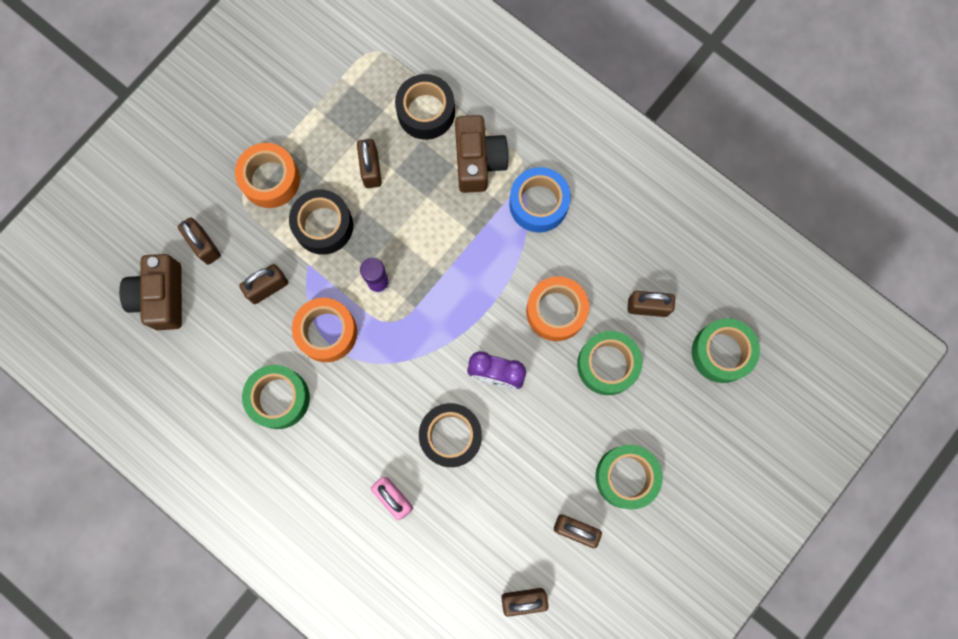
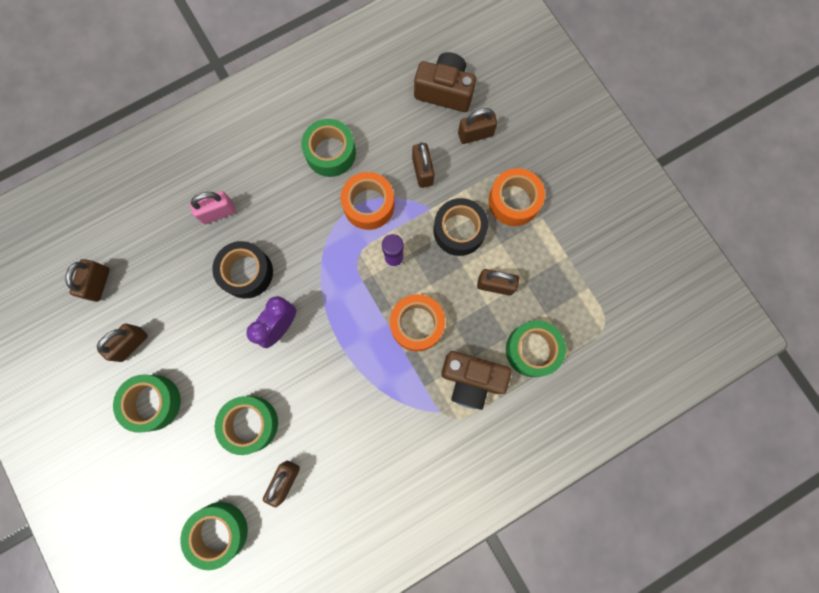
camera: 110 degrees right, 0 degrees up
(426, 112) = (532, 350): black tape -> green tape
(538, 204) = (413, 418): blue tape -> none
(556, 311) = (313, 397): orange tape -> orange tape (417, 324)

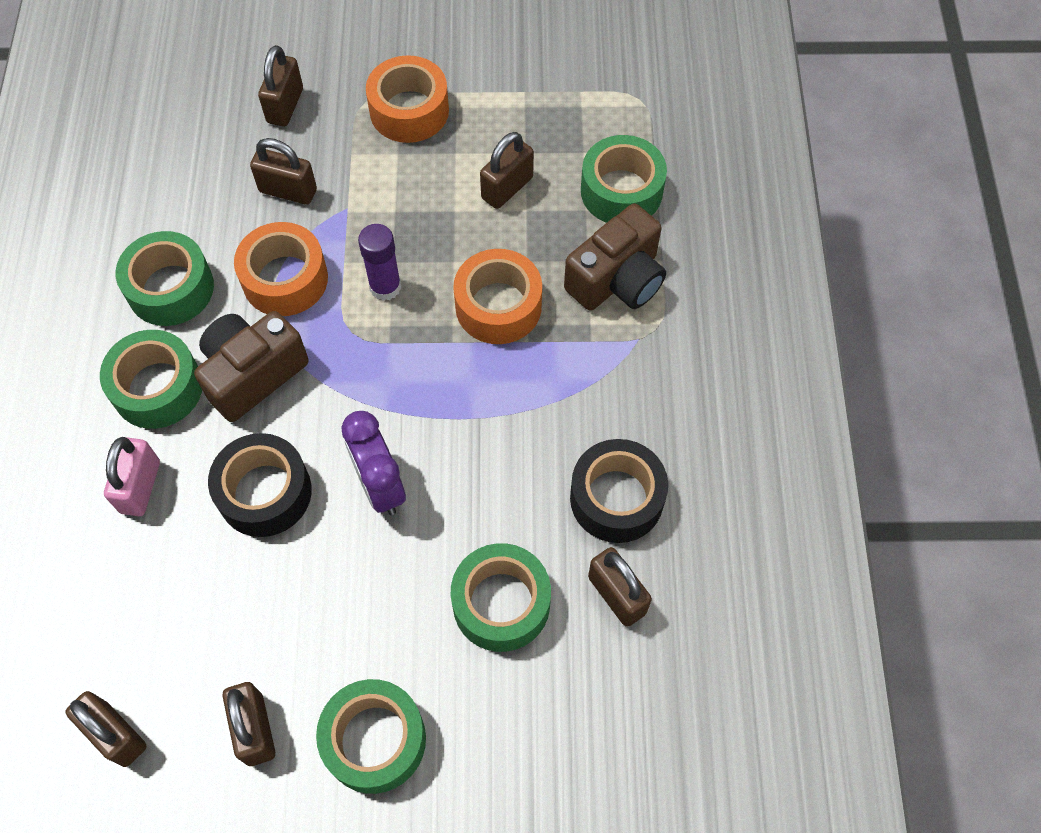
camera: 60 degrees left, 15 degrees down
(219, 531) = (640, 735): green tape -> green tape (157, 388)
(444, 91) = (197, 109): brown camera -> brown camera (252, 374)
(459, 230) = (403, 191): black tape -> black tape (616, 498)

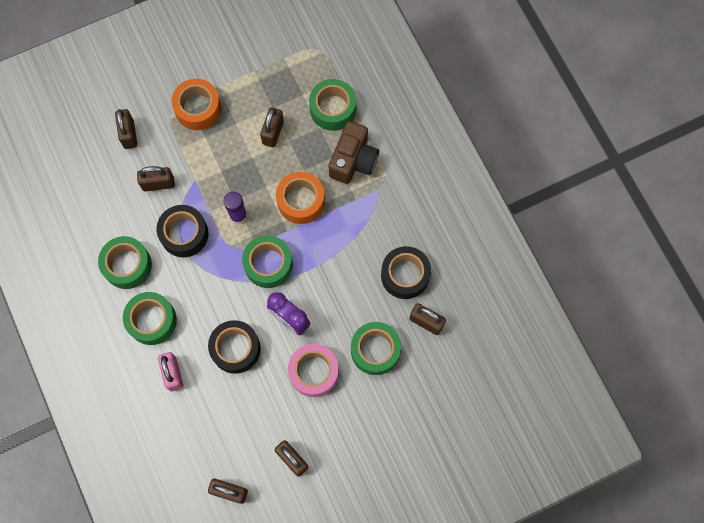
camera: 25 degrees left, 10 degrees up
(252, 374) = (196, 292): brown camera -> none
(285, 279) = (184, 234): orange tape -> black tape
(374, 592) = (314, 372): none -> pink tape
(374, 740) = (349, 438): green tape -> green tape (268, 264)

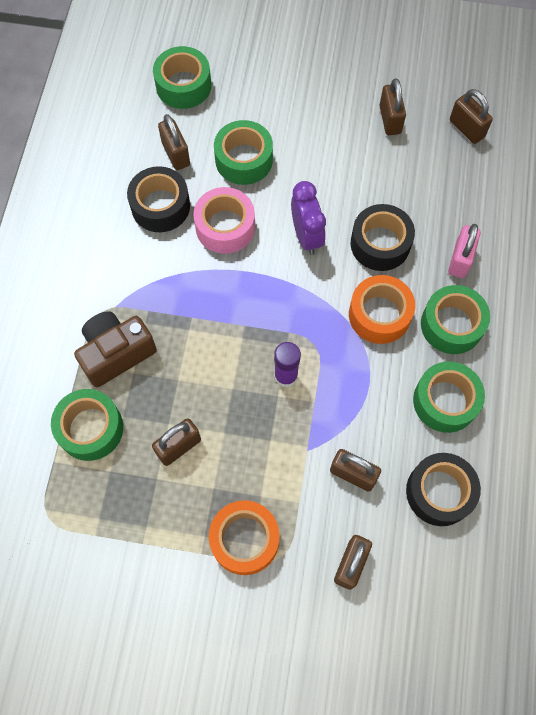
camera: 145 degrees left, 5 degrees down
(184, 234) = (359, 395): black tape -> black tape (439, 492)
(268, 264) = (289, 303): green tape -> green tape (183, 85)
(301, 201) = (206, 347): orange tape -> orange tape (379, 315)
(314, 372) = (317, 177): pink tape -> pink tape (225, 227)

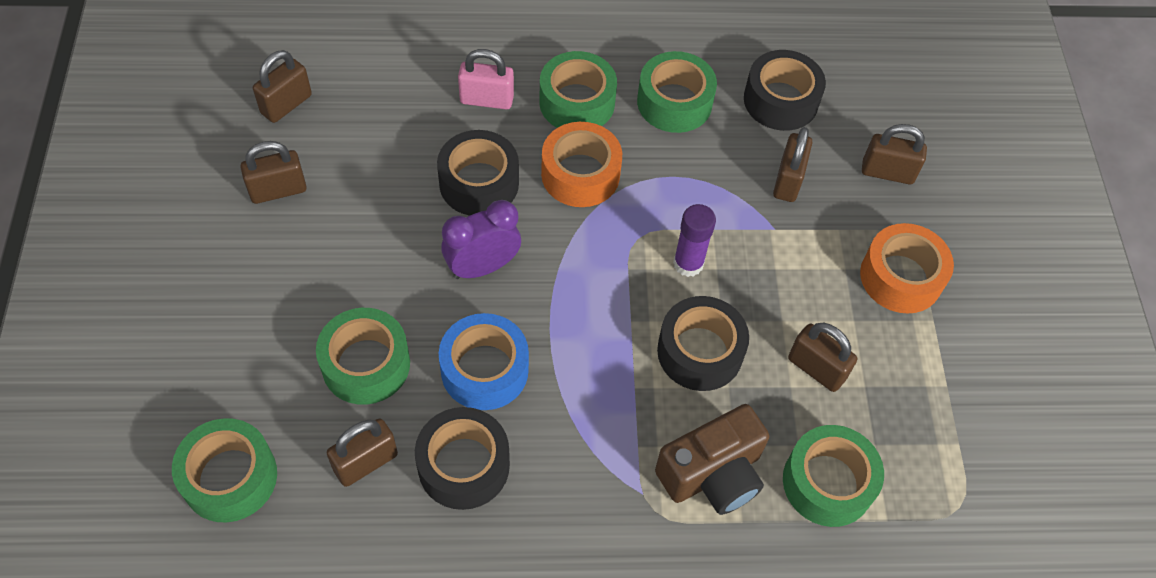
camera: 105 degrees left, 10 degrees down
(116, 353) = (712, 474): brown camera -> brown camera turned 75 degrees counterclockwise
(210, 367) = (700, 352): none -> black tape
(225, 227) = (484, 370): pink tape -> blue tape

